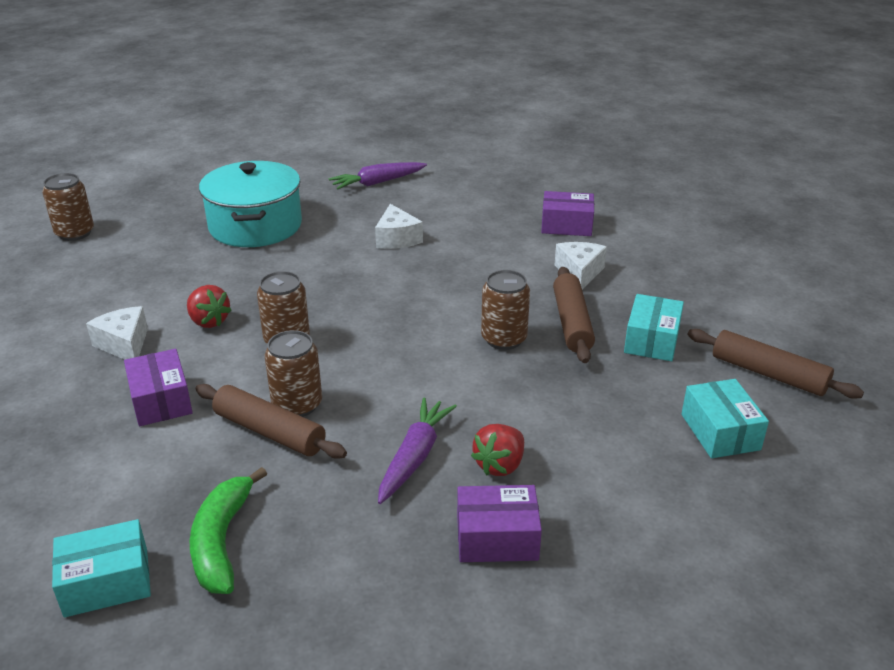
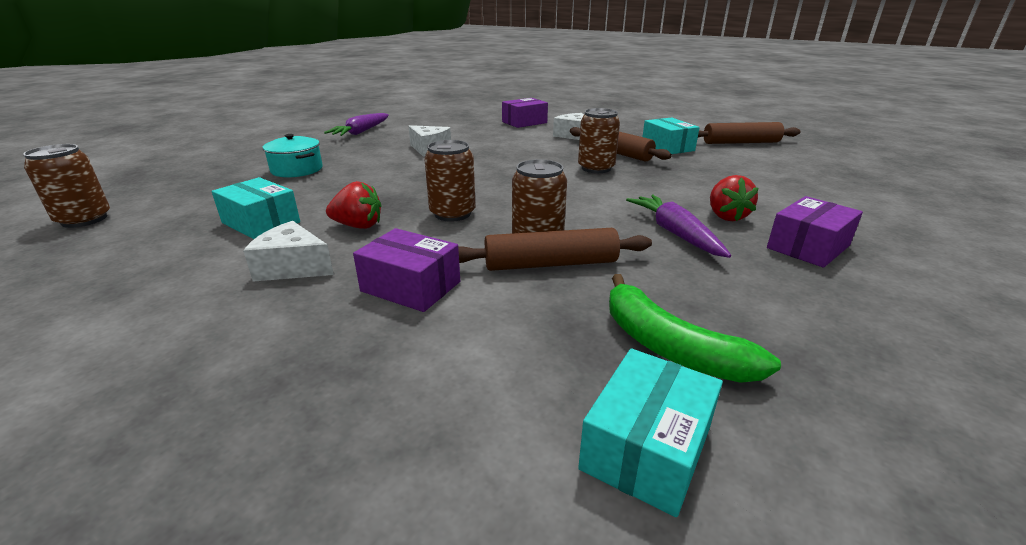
camera: 40 degrees left, 5 degrees down
(255, 226) = (297, 170): turquoise pot -> turquoise pot, size x0.55
(720, 432) = (776, 166): turquoise box -> turquoise box (261, 222)

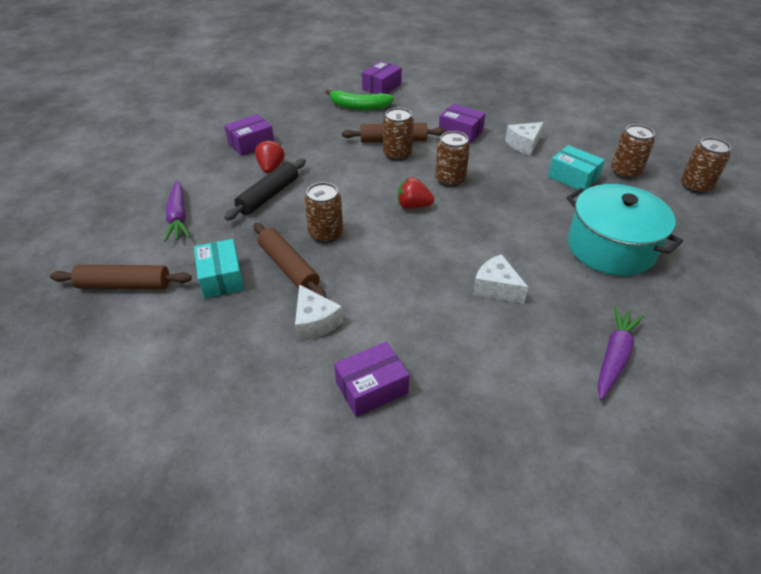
camera: 175 degrees left, 15 degrees up
(164, 232) = (625, 172): none -> brown can
(293, 267) = (524, 144): white cheese -> white cheese turned 120 degrees clockwise
(297, 170) = (610, 247): turquoise pot -> turquoise pot, size x1.83
(358, 226) = (507, 171): red strawberry -> red strawberry (413, 206)
(646, 448) = (381, 87): turquoise box -> purple box
(669, 346) = (359, 106): green banana -> green banana turned 135 degrees clockwise
(675, 233) = (315, 156): purple carrot -> purple carrot (178, 217)
(691, 191) = (268, 195): none -> black rolling pin

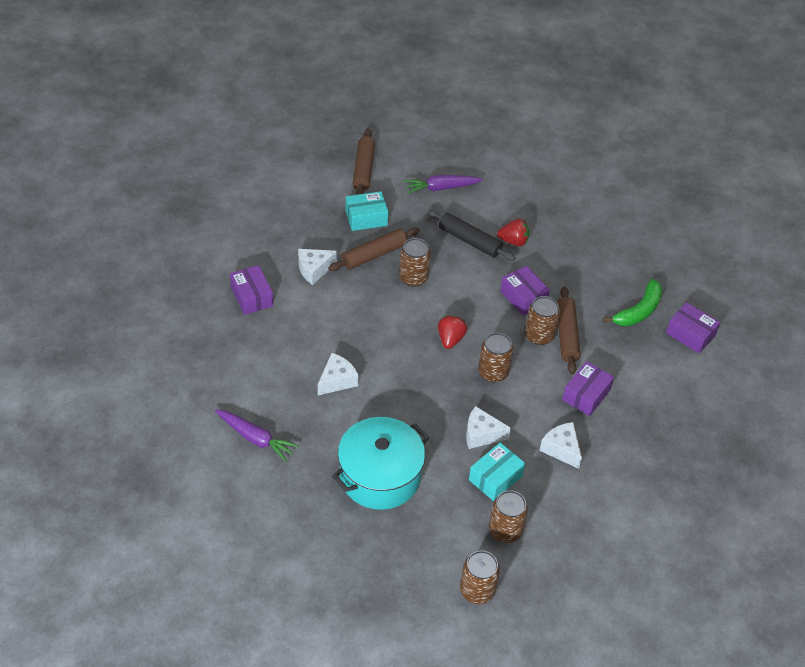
camera: 90 degrees right, 5 degrees up
(251, 144) = (556, 226): purple box -> purple box (523, 297)
(359, 106) = (638, 311): green banana -> green banana turned 150 degrees counterclockwise
(527, 185) = (481, 434): none -> white cheese

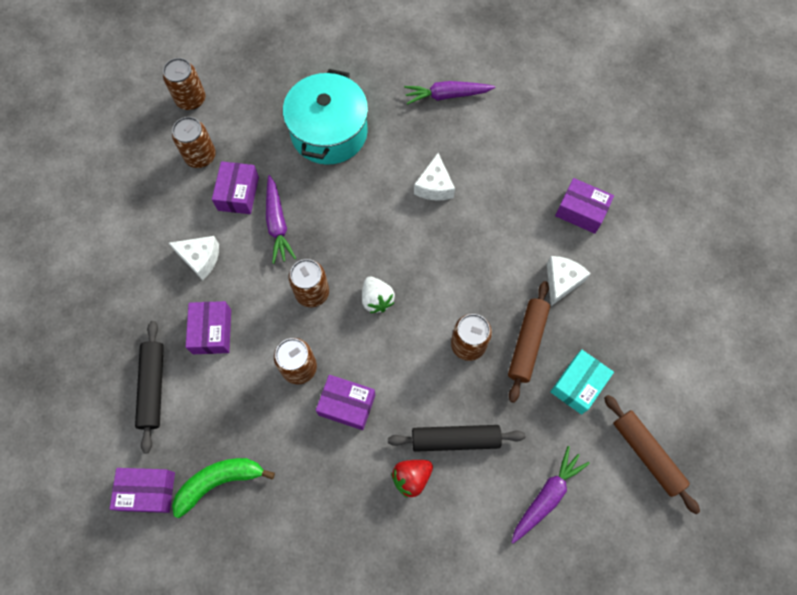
camera: 145 degrees right, 20 degrees up
(450, 339) = (377, 299): red strawberry -> white strawberry
(481, 434) = (277, 224): white cheese -> purple carrot
(495, 478) = (238, 193): turquoise box -> purple box
(566, 335) = (273, 389): brown rolling pin -> none
(638, 311) = (219, 482): green banana -> green banana turned 60 degrees clockwise
(652, 388) = (153, 387): none -> black rolling pin

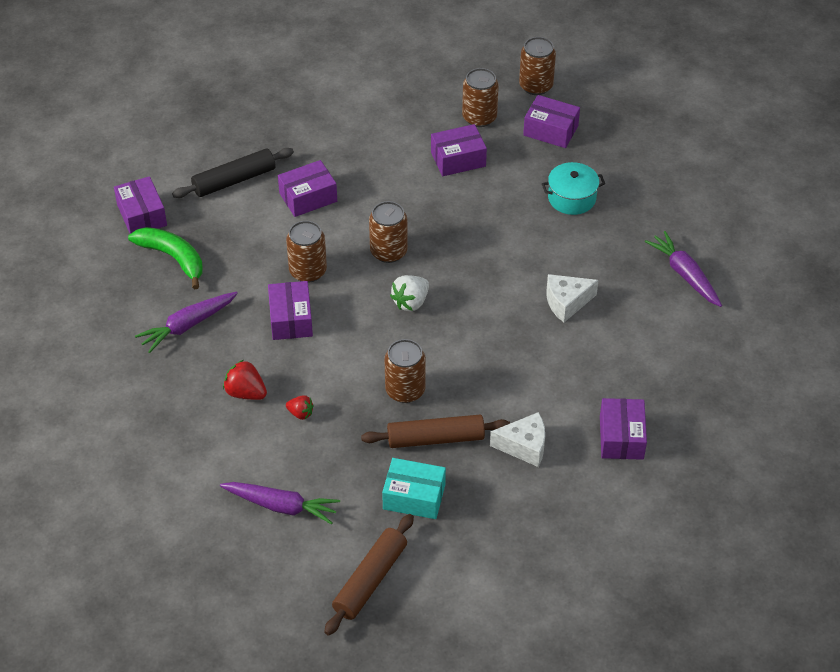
camera: 65 degrees right, 20 degrees down
(200, 259) = (374, 161): white cheese -> none
(247, 112) = (550, 130): none -> purple box
(277, 224) = (444, 199): purple carrot -> purple carrot (187, 326)
(329, 132) = (572, 198): turquoise pot -> turquoise pot, size x0.55
(455, 439) = (300, 413): black rolling pin -> red strawberry

